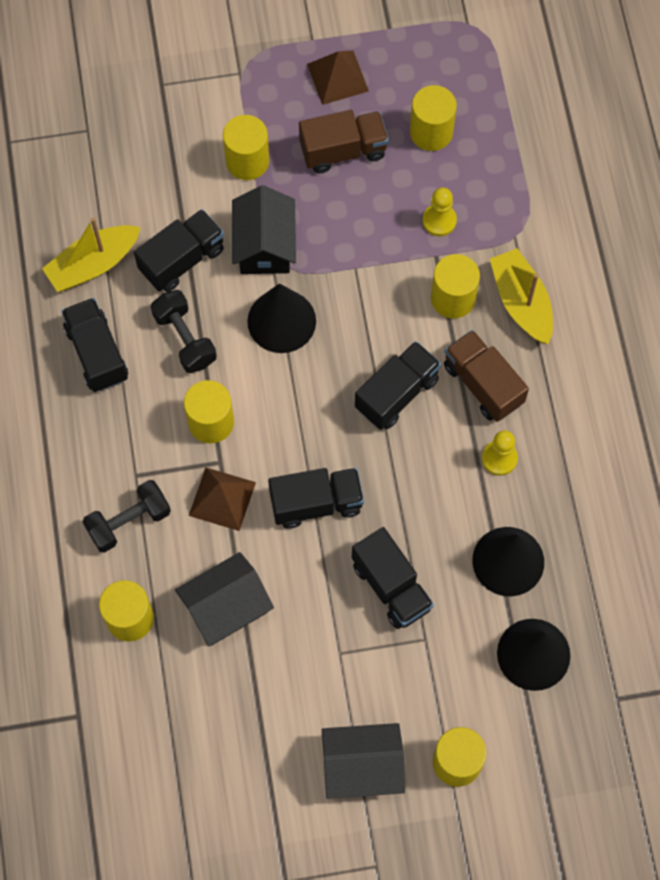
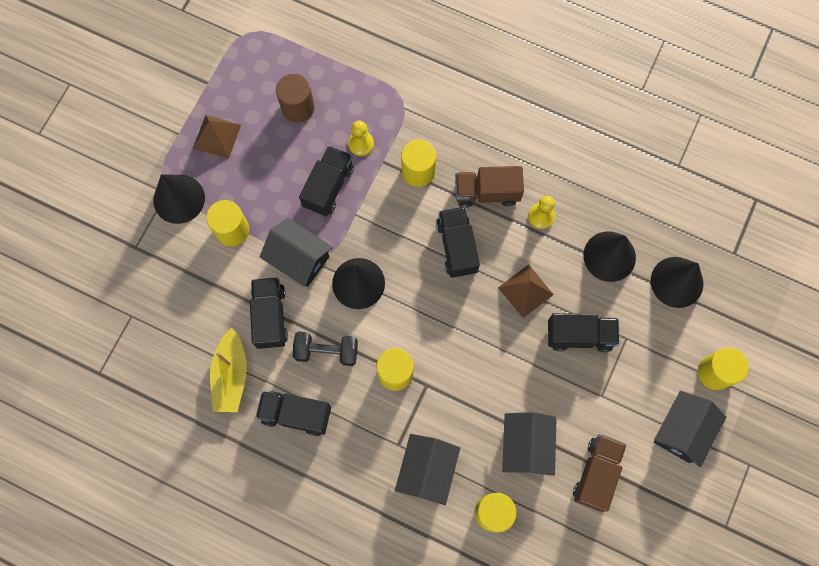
camera: 55 degrees left, 5 degrees up
(129, 522) = (427, 470): black dumbbell -> black house
(222, 498) = (452, 400): brown pyramid -> brown pyramid (525, 291)
(242, 89) = (179, 199): none -> black cone
(316, 503) = (495, 344): black truck -> black truck (328, 187)
(343, 150) = (270, 167): brown truck -> brown truck (596, 473)
(431, 132) = (298, 107): yellow cylinder -> brown cylinder
(521, 302) = (450, 134): yellow boat -> none

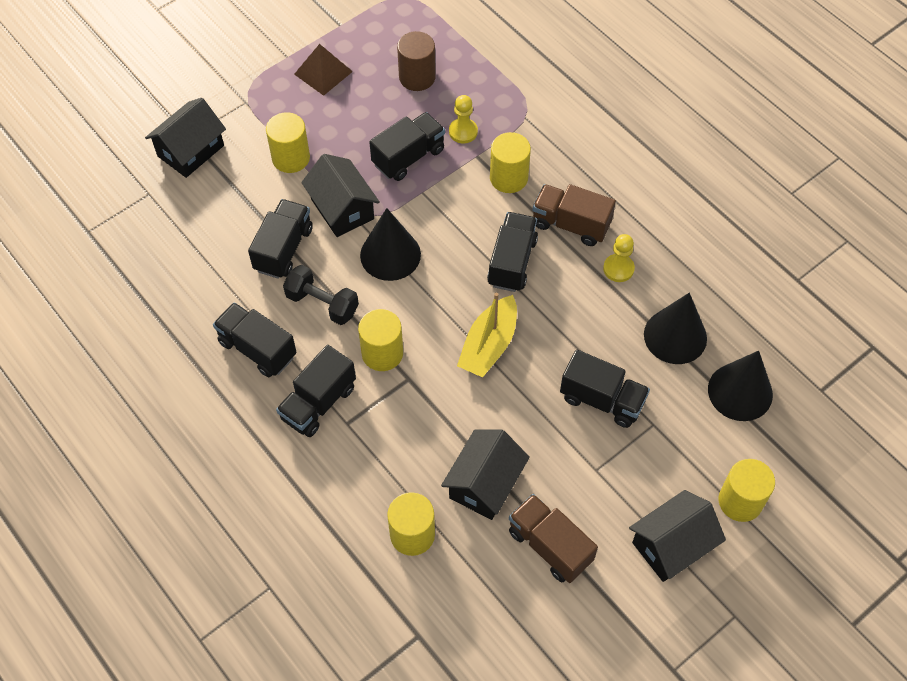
camera: 25 degrees right, 15 degrees down
(179, 199) = (255, 111): black cone -> none
(231, 375) = (213, 286): yellow boat -> yellow boat (489, 345)
(368, 438) = (318, 403): none -> black truck
(427, 470) = (364, 461): black house -> black house (190, 151)
(525, 291) = (564, 332): brown pyramid -> none
(596, 473) = (549, 546): brown truck -> brown truck turned 90 degrees counterclockwise

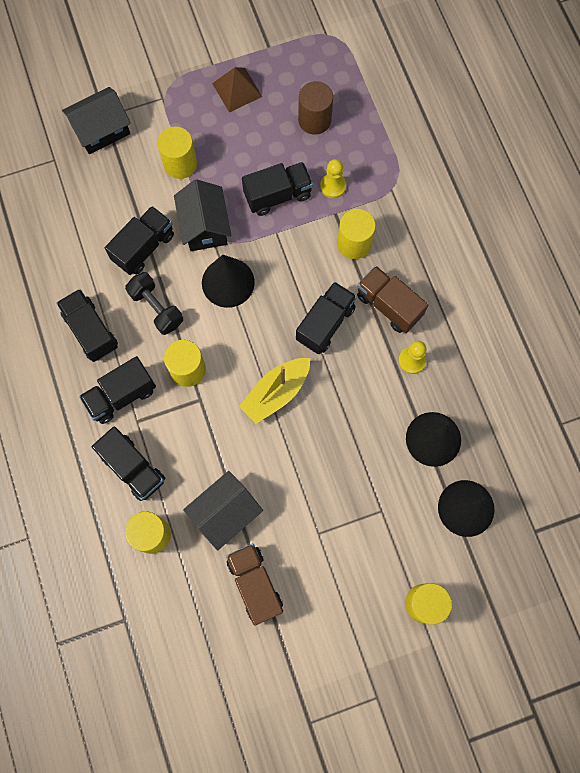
camera: 20 degrees right, 15 degrees up
(602, 400) = (348, 474): black truck -> black truck (133, 468)
(672, 545) = (352, 620): black house -> none

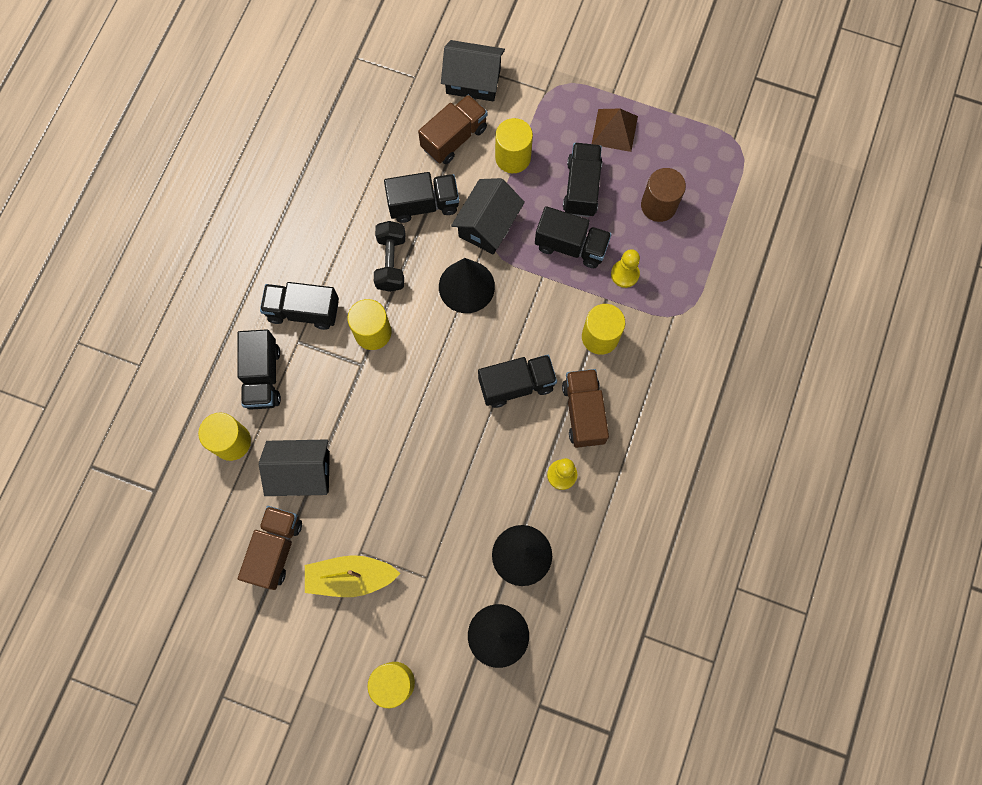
camera: 40 degrees right, 0 degrees up
(91, 331) = (324, 240): black truck -> black truck (581, 188)
(124, 182) = (454, 138): none -> brown truck
(276, 393) = (426, 409): yellow boat -> yellow boat (351, 577)

